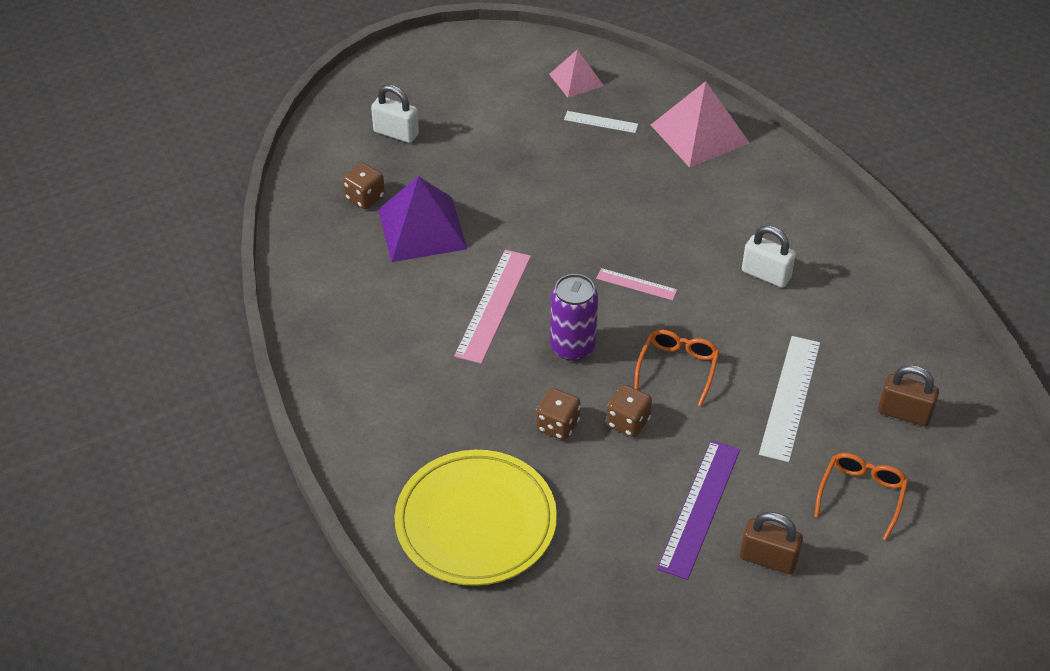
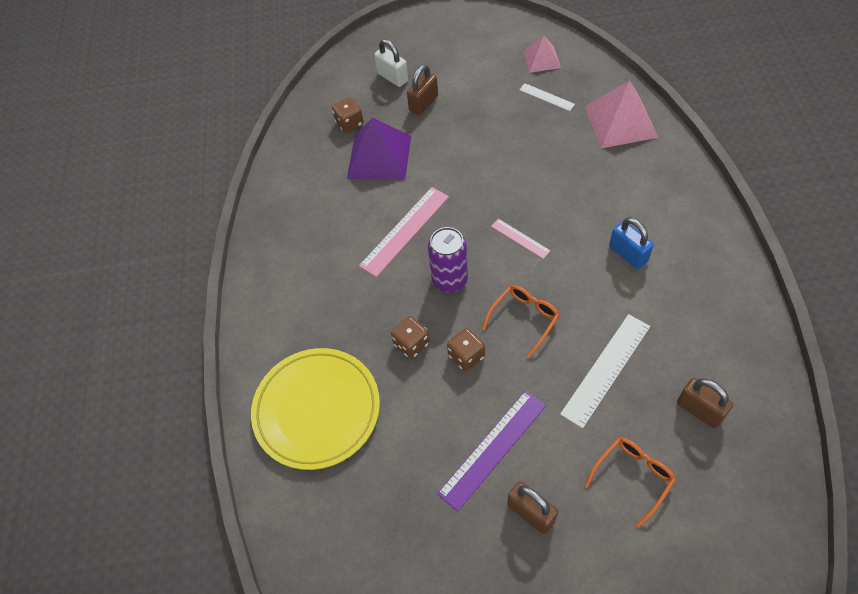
camera: 25 degrees right, 10 degrees up
(450, 157) = (423, 104): none -> brown padlock
(766, 274) = (628, 254): white padlock -> blue padlock

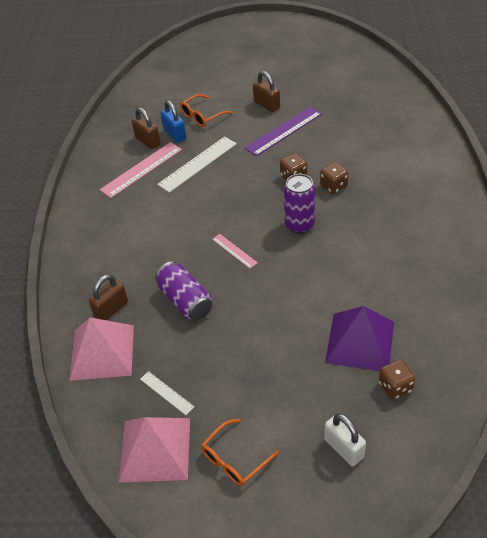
camera: 175 degrees left, 10 degrees down
(317, 410) = (402, 155): yellow plate -> none
(405, 231) = (335, 266): pink ruler -> pink ruler (141, 169)
(423, 104) = (307, 403): brown padlock -> brown padlock (111, 309)
(524, 319) = (246, 195): orange glasses -> orange glasses (234, 459)
(541, 59) = (155, 449): pink pyramid -> pink pyramid, size x1.70
(557, 177) = (185, 301): none -> purple can
(628, 254) = (151, 231): blue padlock -> blue padlock (175, 134)

